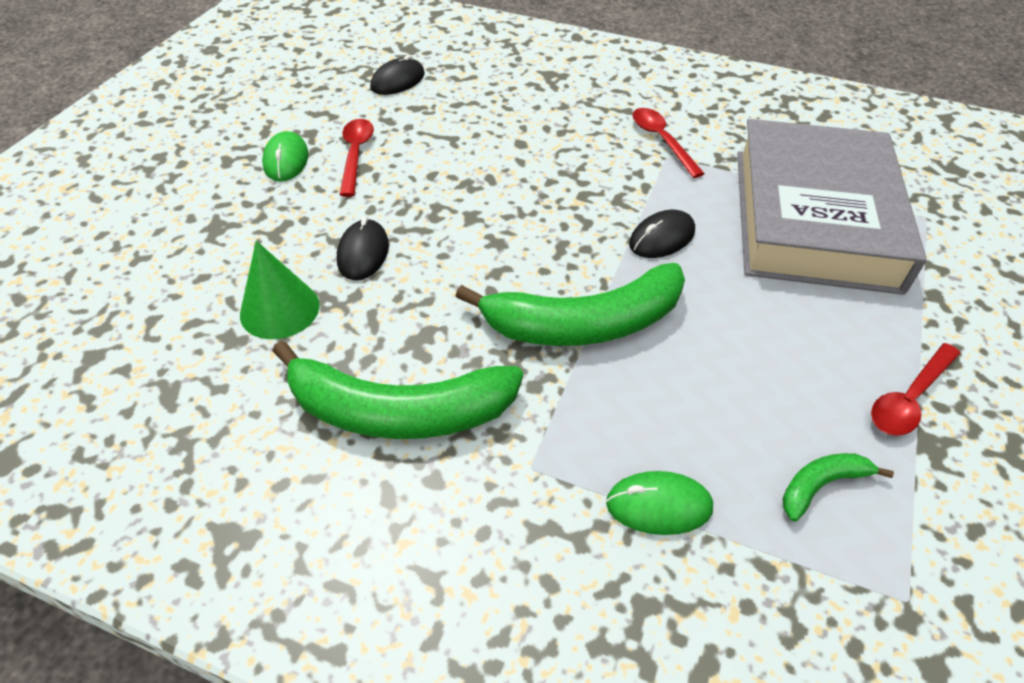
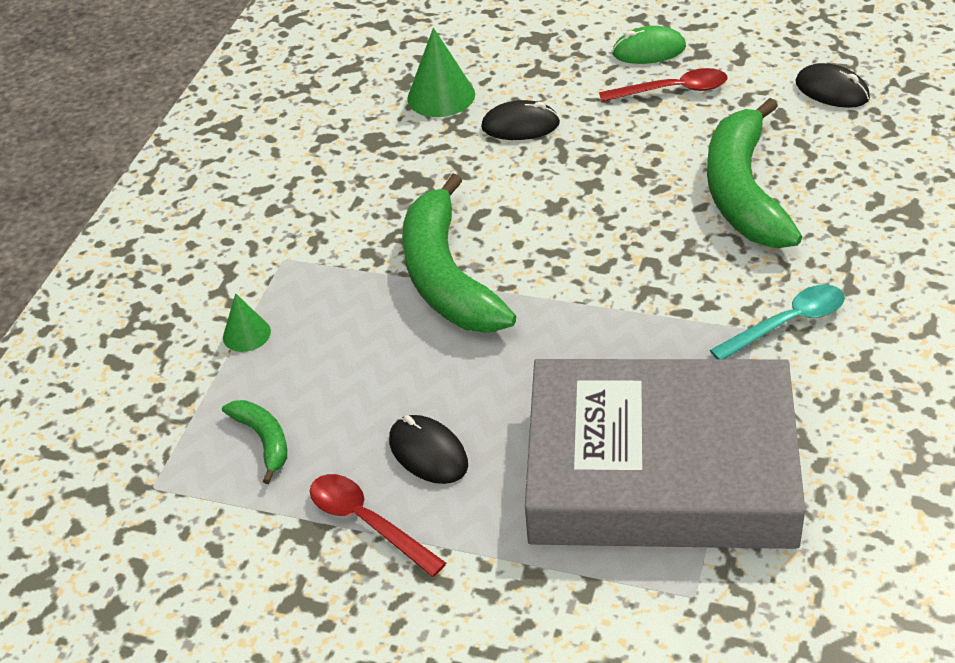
camera: 90 degrees right, 5 degrees down
(398, 411) = (337, 180): green banana -> green banana (743, 191)
(658, 505) = (246, 334): green mouse -> green cone
(661, 141) = (787, 323): red spoon -> turquoise spoon
(661, 238) = (588, 328): black mouse -> black mouse (428, 453)

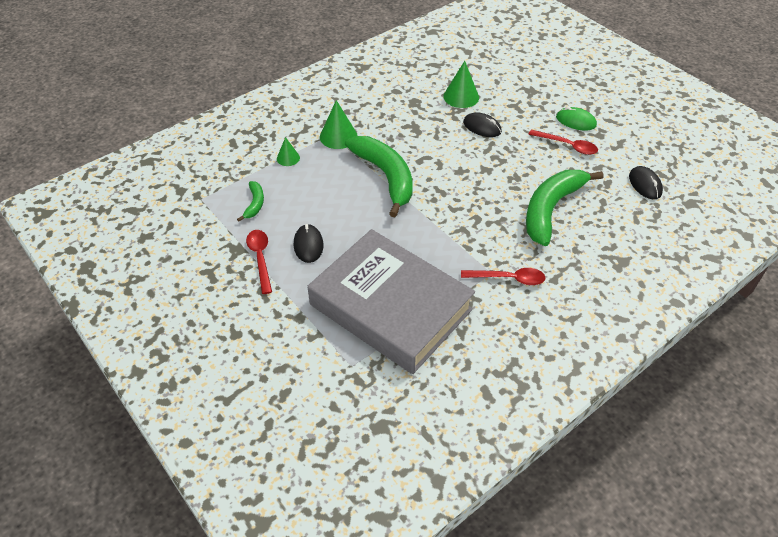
camera: 30 degrees right, 5 degrees up
(300, 255) = (338, 136): none -> green cone
(446, 276) = (386, 177): green banana -> green banana turned 135 degrees clockwise
(787, 323) = (508, 278): turquoise spoon -> red spoon

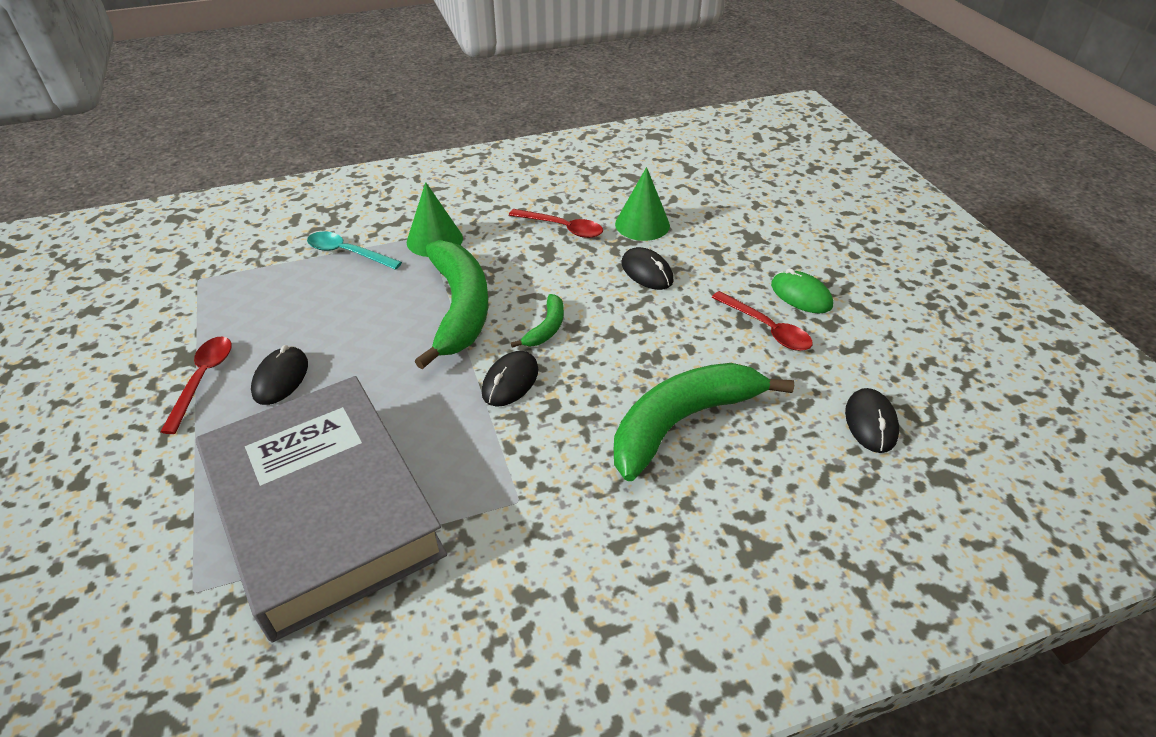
camera: 20 degrees right, 5 degrees down
(255, 204) = (257, 302): green banana -> green banana (546, 328)
(288, 158) = (347, 253): green cone -> turquoise spoon
(445, 212) = (510, 381): none -> black mouse
(508, 278) = (540, 520): red spoon -> red spoon (562, 228)

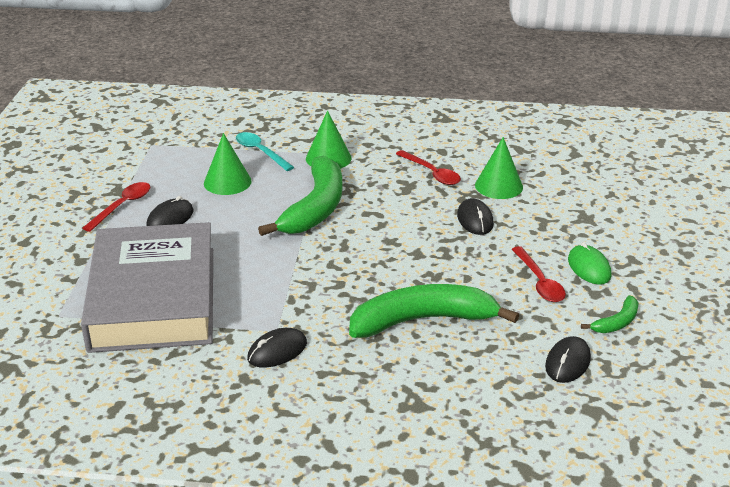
camera: 25 degrees right, 10 degrees down
(329, 304) = (227, 182): none -> green cone
(510, 381) = (319, 262): black mouse -> black mouse (277, 351)
(546, 328) = (369, 237): green banana -> green banana (616, 322)

